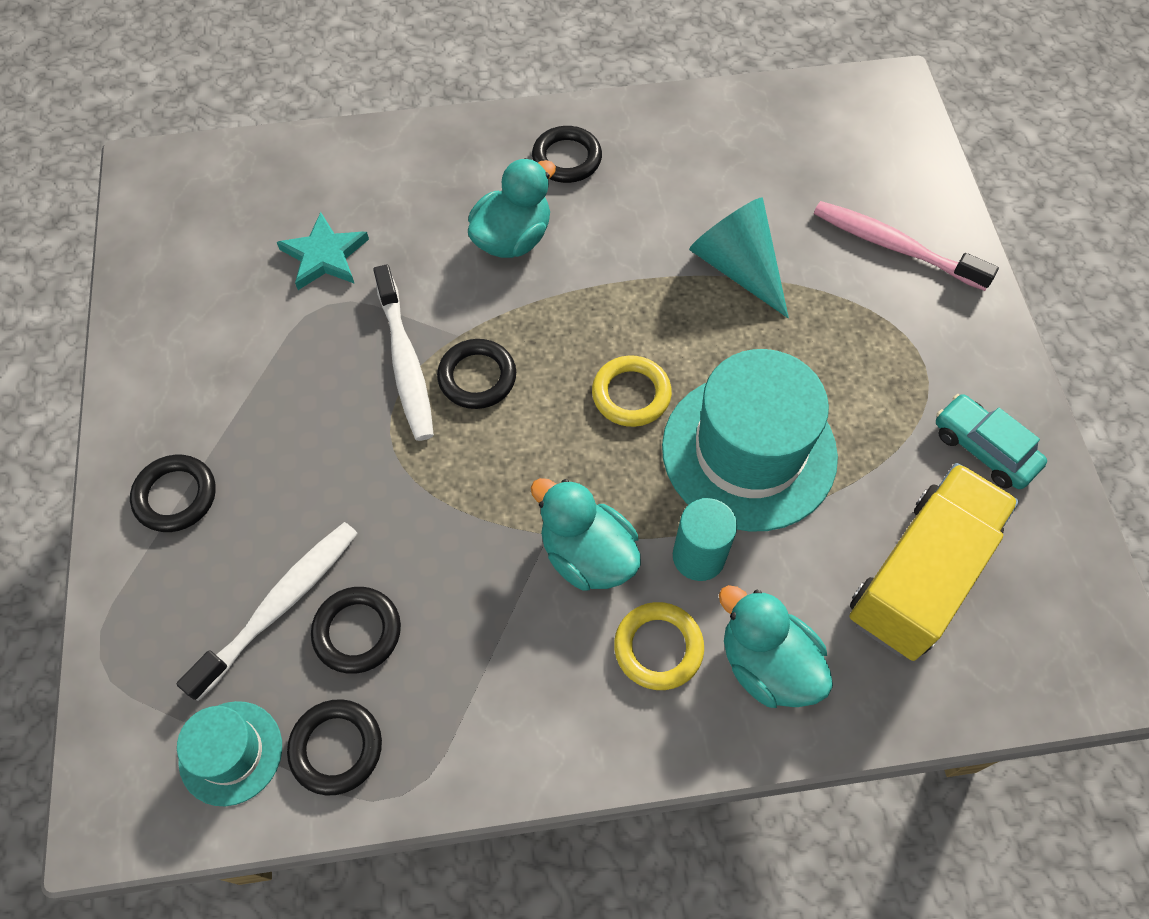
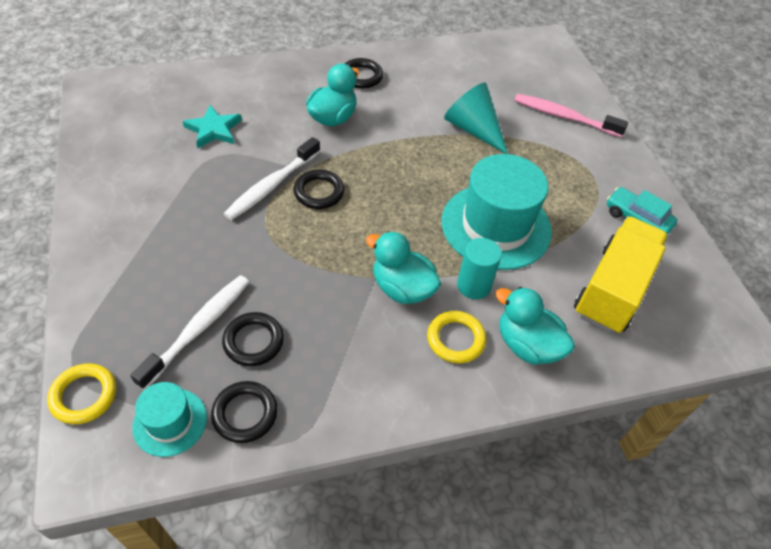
camera: 10 degrees left, 10 degrees down
(175, 496) = (122, 267): black ring -> none
(405, 363) = (271, 186): white toothbrush -> white toothbrush turned 60 degrees clockwise
(631, 394) = (418, 198): yellow ring -> yellow ring (84, 396)

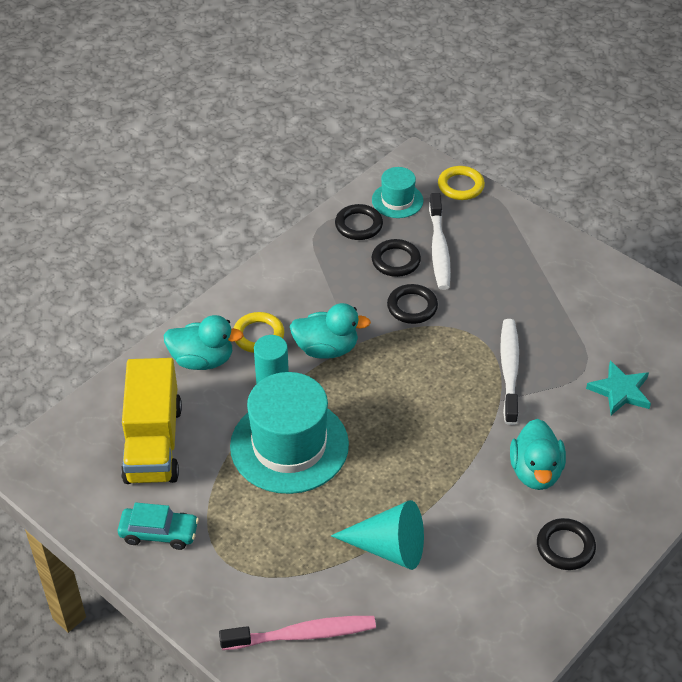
camera: 150 degrees right, 5 degrees down
(319, 192) = (466, 387): black ring -> black ring (412, 307)

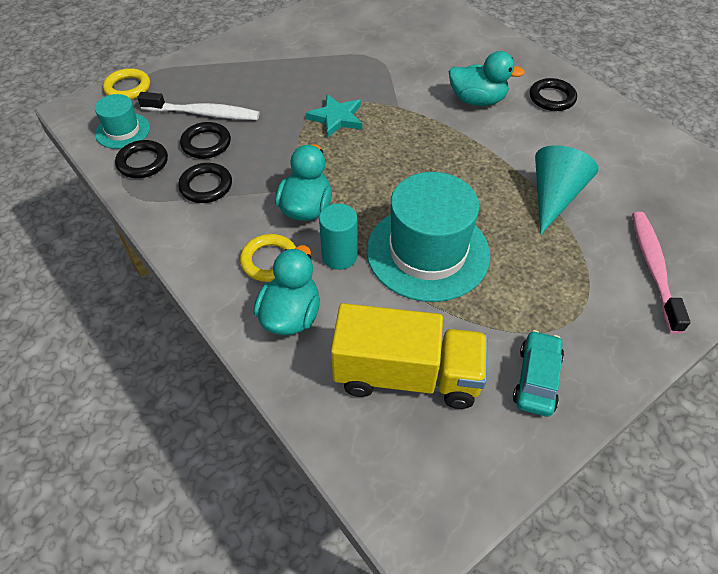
camera: 80 degrees left, 5 degrees up
(412, 307) = (271, 141): black ring -> black ring (206, 186)
(509, 370) = (366, 96): white toothbrush -> none
(620, 391) = (402, 45): turquoise star -> turquoise star (336, 118)

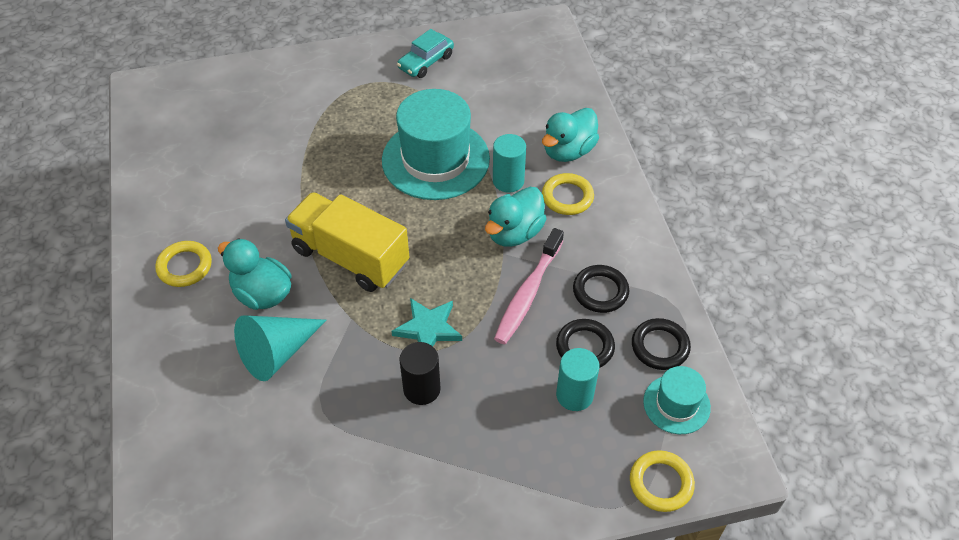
camera: 155 degrees left, 0 degrees up
(204, 114) = (574, 395): white toothbrush -> turquoise cylinder
(317, 85) = (422, 389): none -> black cylinder
(407, 375) = (507, 90): yellow truck -> yellow truck (350, 257)
(552, 98) = (185, 266): black ring -> yellow ring
(554, 197) = (294, 166): turquoise cone -> turquoise cone (277, 353)
(653, 268) = (280, 92): pink toothbrush -> pink toothbrush (528, 293)

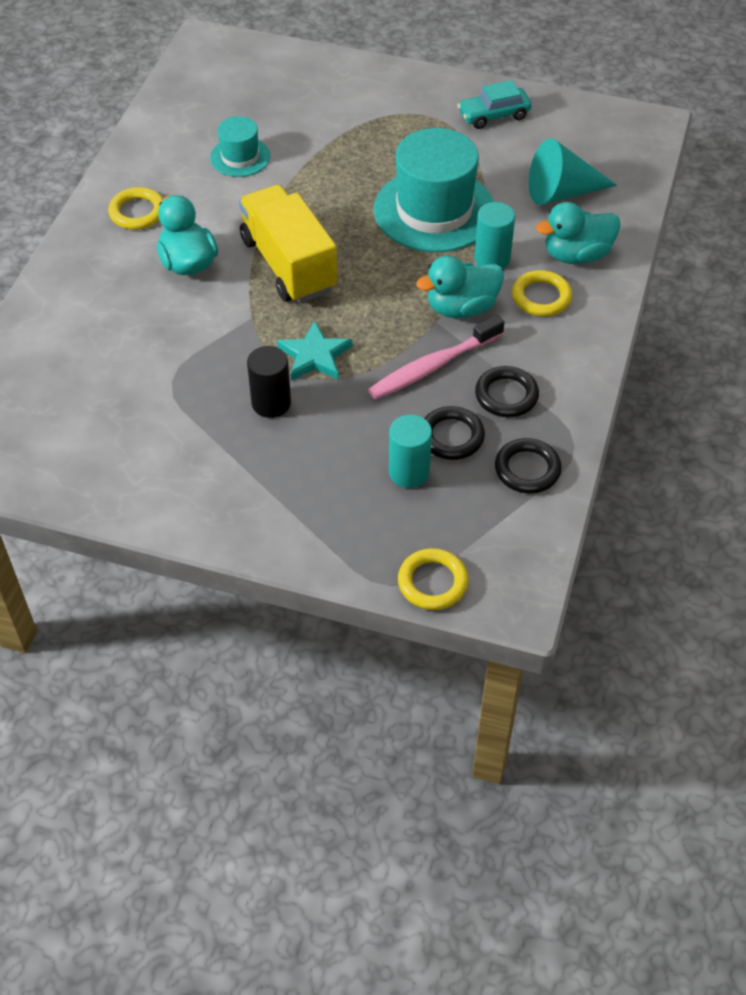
camera: 30 degrees right, 0 degrees up
(277, 353) = (167, 317): turquoise cone -> turquoise cone (562, 192)
(676, 404) = (503, 525): turquoise hat -> turquoise hat (240, 157)

